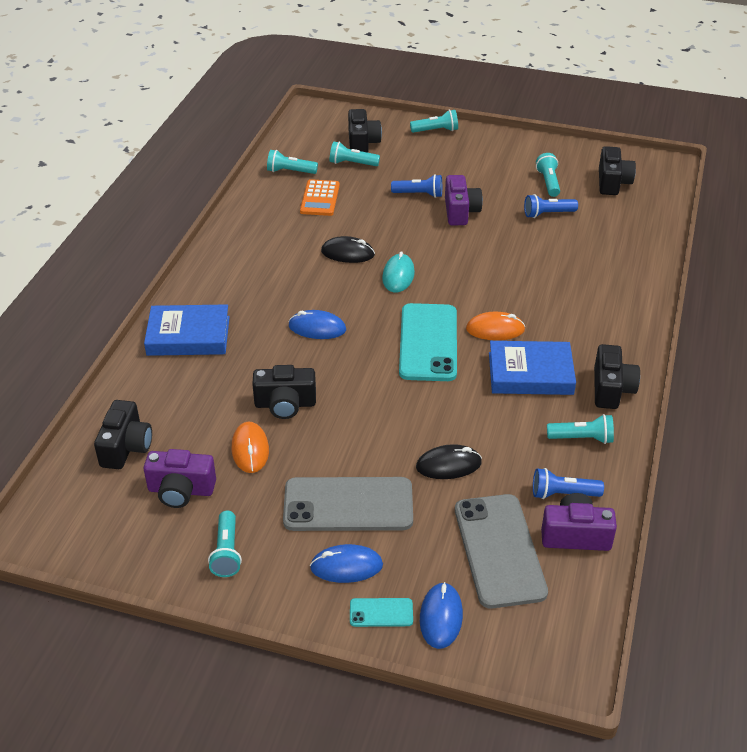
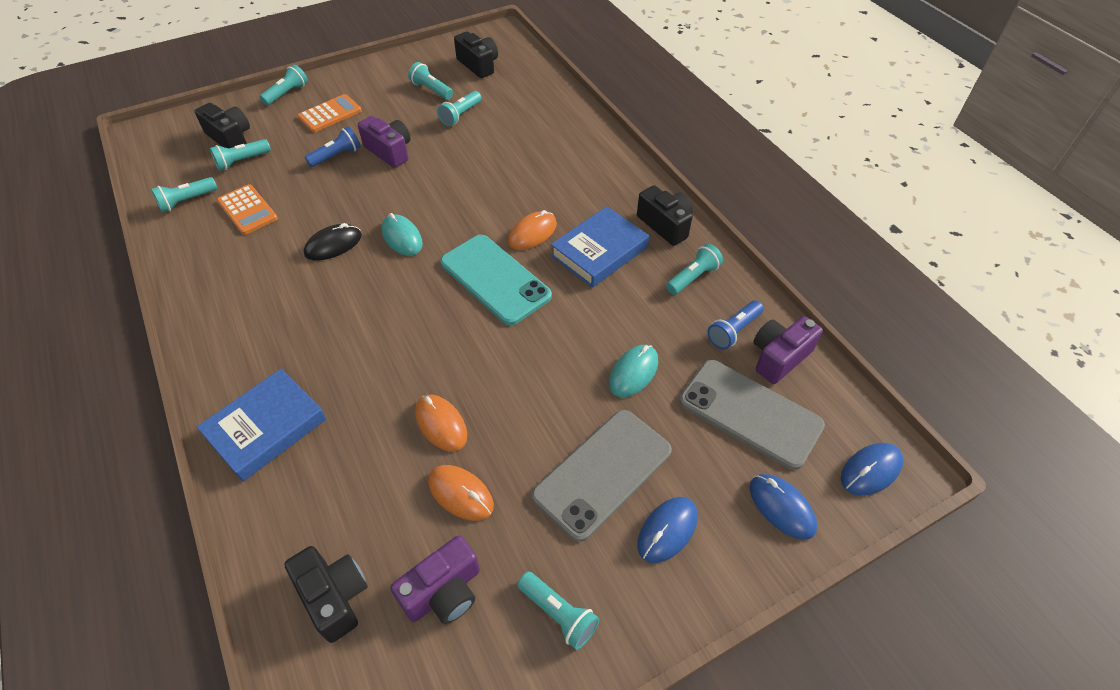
camera: 45 degrees left, 10 degrees up
(285, 404) = (441, 424): black camera -> orange mouse
(317, 328) = (386, 332): blue mouse -> blue mouse (871, 470)
(381, 613) = (740, 546): turquoise phone -> none
(448, 465) = (633, 372): black mouse -> turquoise mouse
(449, 161) = (330, 114): none -> orange calculator
(548, 214) = (460, 115): blue flashlight -> turquoise flashlight

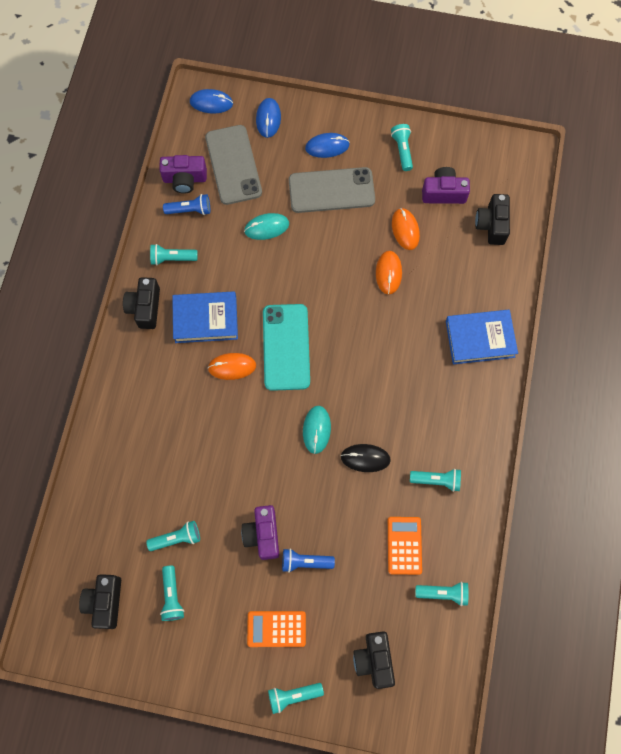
camera: 140 degrees left, 20 degrees up
(242, 161) = (380, 615): turquoise flashlight -> turquoise flashlight (436, 480)

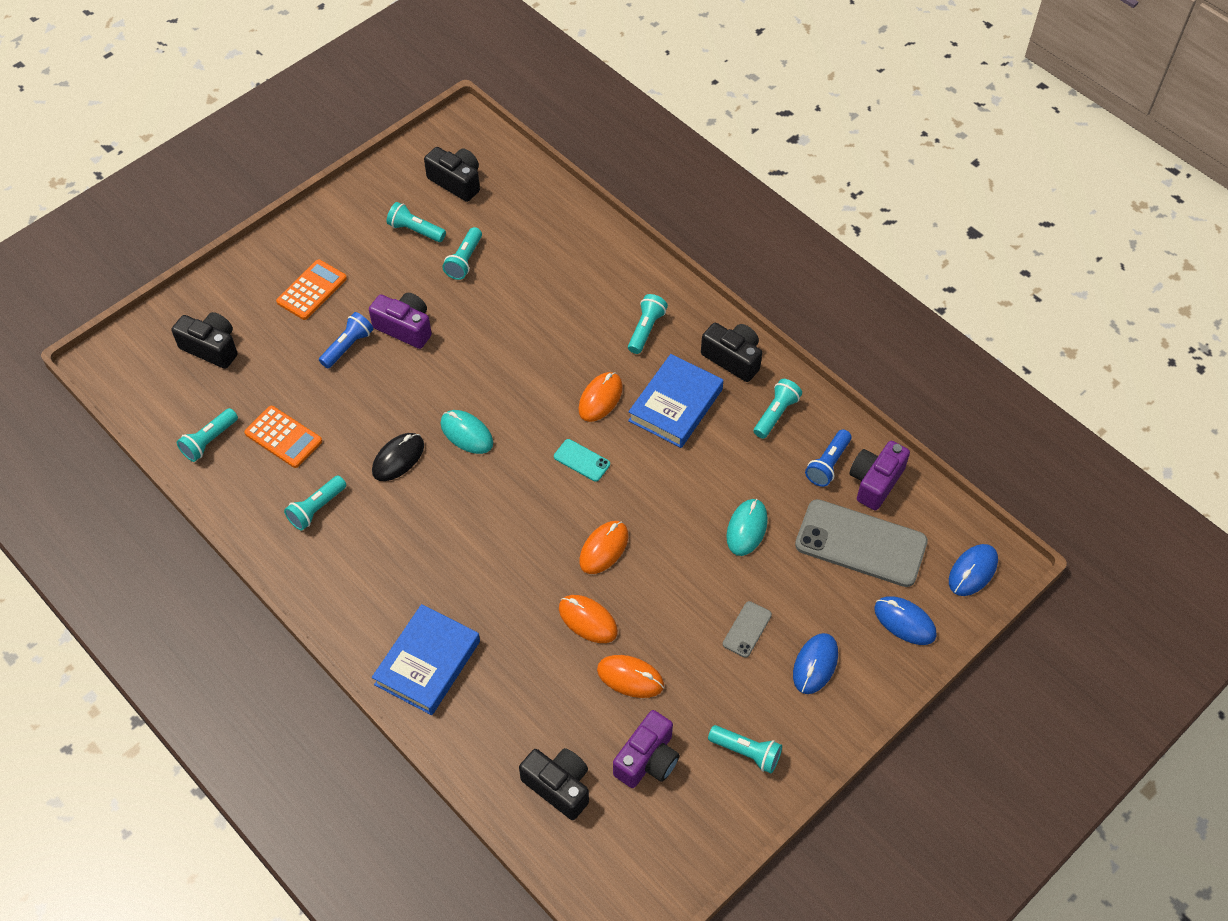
camera: 125 degrees right, 15 degrees down
(286, 347) = (582, 460): turquoise phone -> turquoise phone, size x0.45
(293, 695) = (245, 271): turquoise flashlight -> turquoise flashlight (646, 329)
(331, 190) = (747, 629): grey phone -> grey phone, size x0.45
(337, 294) = (604, 548): none -> orange mouse

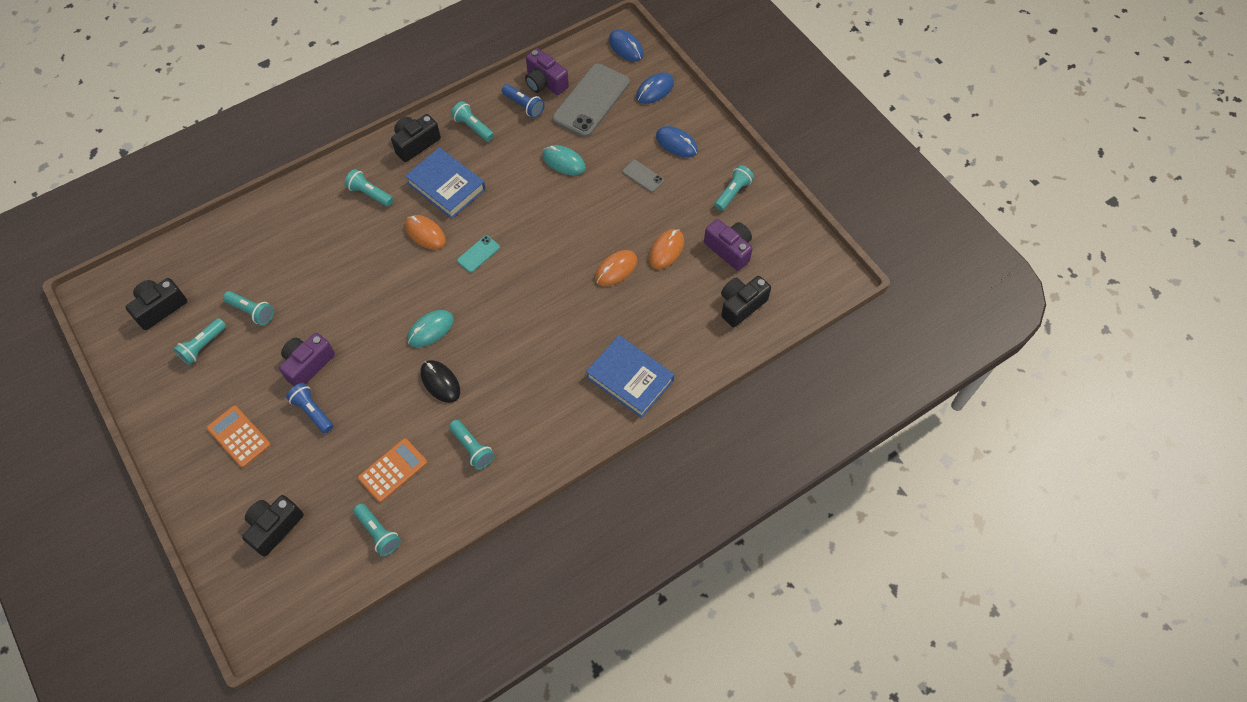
camera: 80 degrees left, 5 degrees up
(604, 548) = (559, 251): orange mouse -> none

